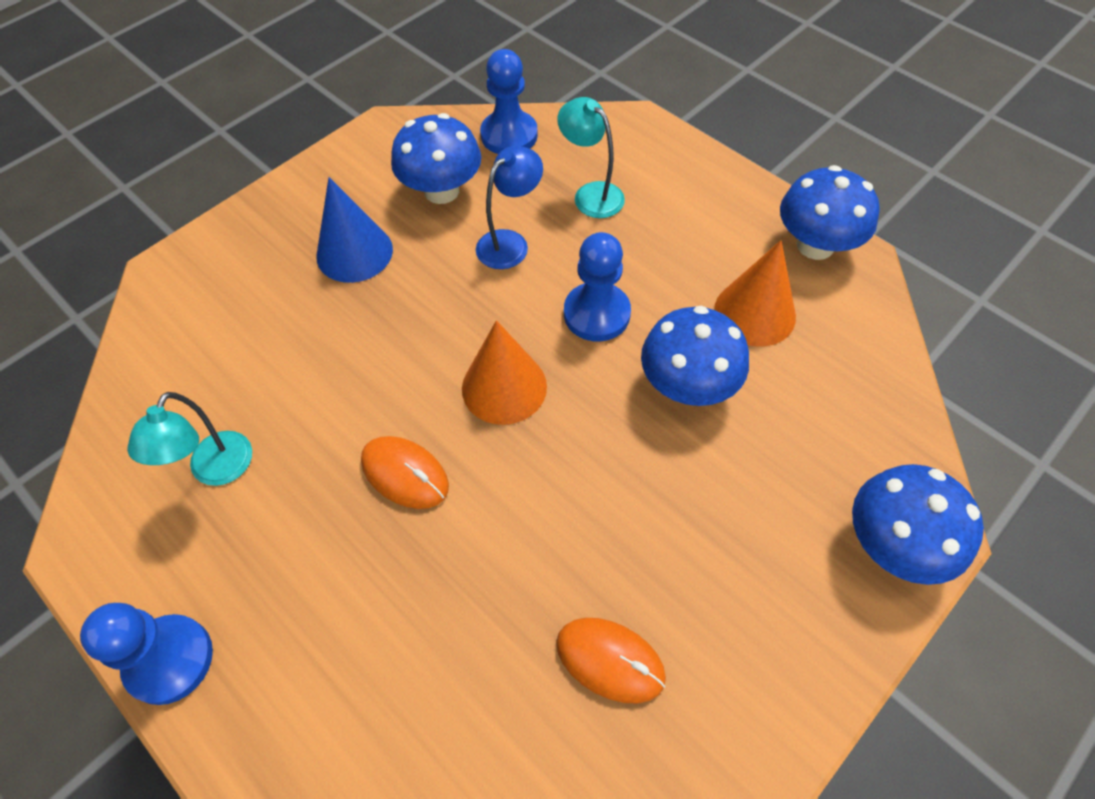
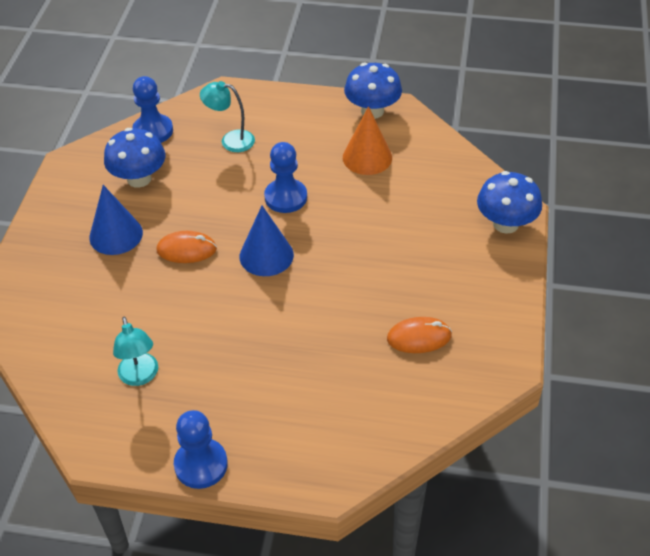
camera: 35 degrees left, 10 degrees down
(405, 474) = (249, 321): orange mouse -> orange mouse (186, 250)
(504, 387) = (266, 255): orange cone -> blue cone
(510, 243) = (206, 186): blue lamp -> none
(687, 385) = (360, 207): blue mushroom -> none

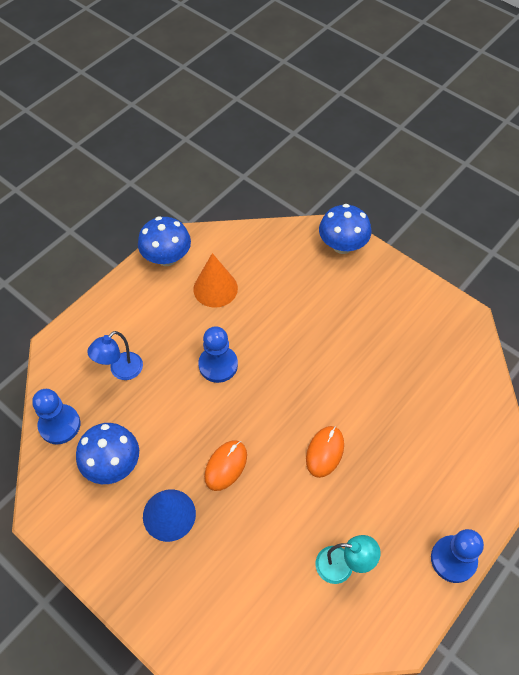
camera: 60 degrees left, 10 degrees up
(230, 140) = (121, 371): turquoise lamp -> blue lamp
(266, 255) = (272, 410): blue cone -> none
(419, 337) = (413, 354): orange mouse -> orange mouse (325, 452)

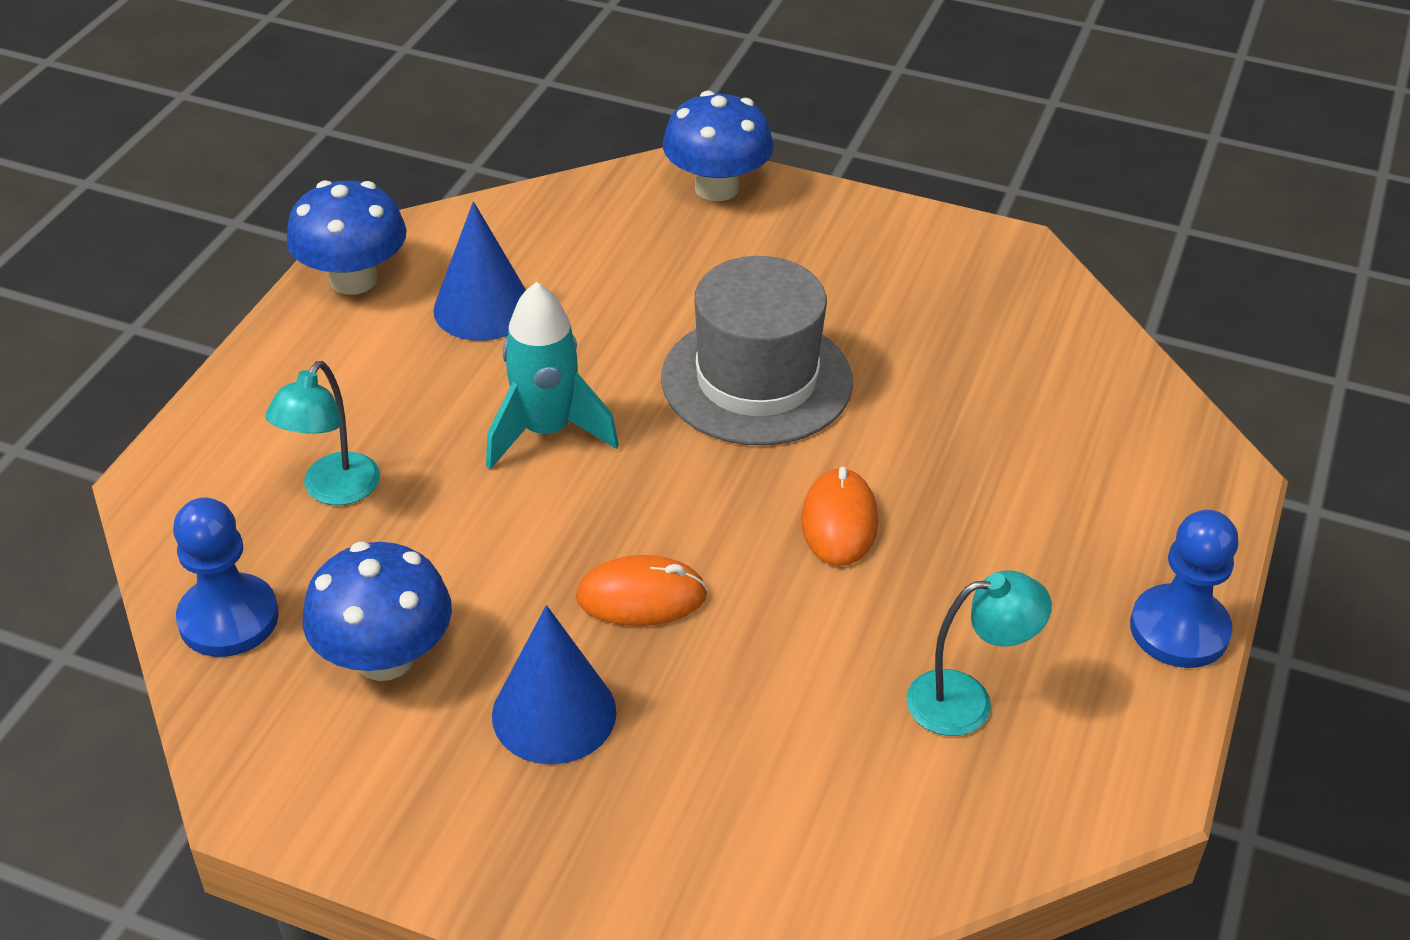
camera: 20 degrees left, 15 degrees down
(121, 371) = (333, 490): blue lamp -> turquoise lamp
(215, 288) = (483, 308): orange cone -> blue cone
(218, 365) = (546, 432): blue pawn -> turquoise rocket
(226, 466) = (641, 596): orange mouse -> orange mouse turned 75 degrees clockwise
(318, 362) = (756, 380): none -> grey hat

